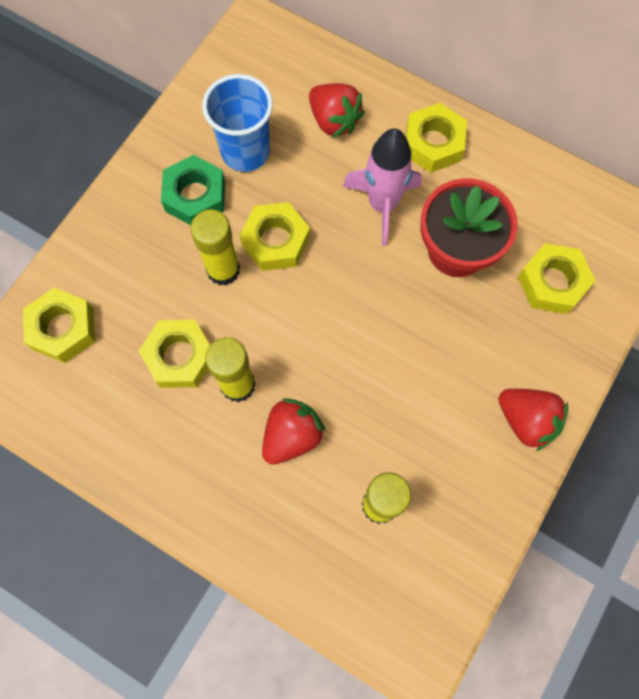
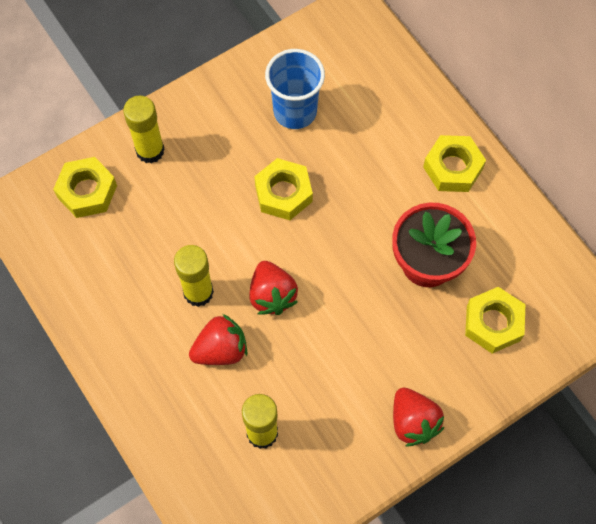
camera: 25 degrees right, 5 degrees down
(180, 357) = (164, 251): yellow nut -> none
(195, 196) = (237, 131): green nut -> none
(223, 270) = (231, 198): yellow glue stick -> yellow glue stick (150, 150)
(334, 121) = (380, 115): red strawberry -> red strawberry (272, 295)
(382, 205) = (384, 200): pink rocket -> none

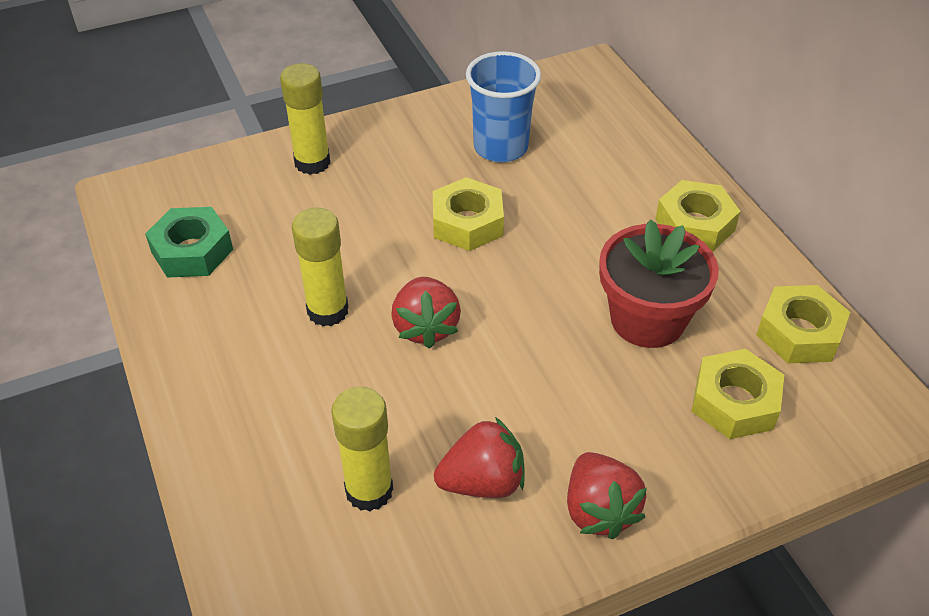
camera: 10 degrees right, 20 degrees down
(82, 254) = (192, 251): none -> green nut
(87, 191) = (222, 191): yellow nut -> yellow nut (799, 333)
(221, 350) = (338, 379): red strawberry -> red strawberry (482, 482)

